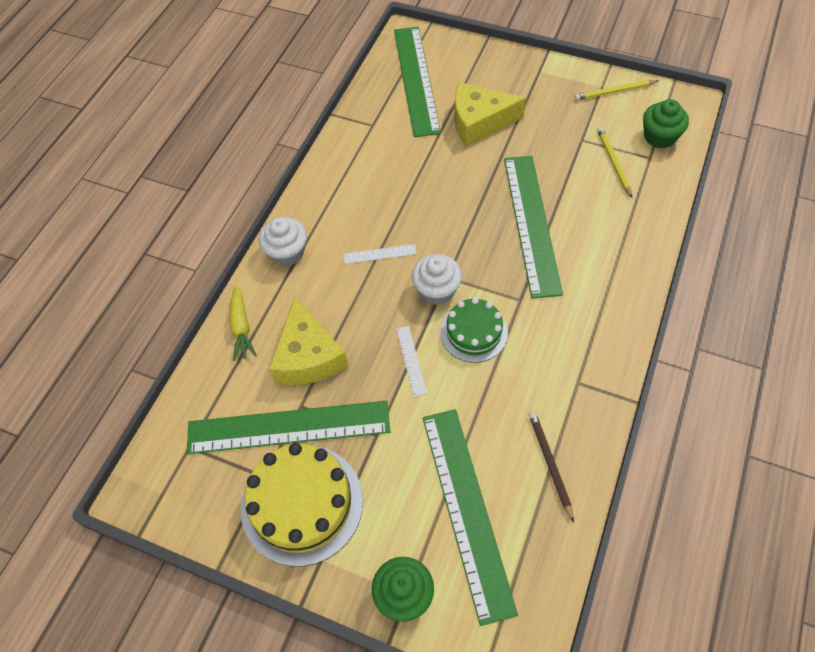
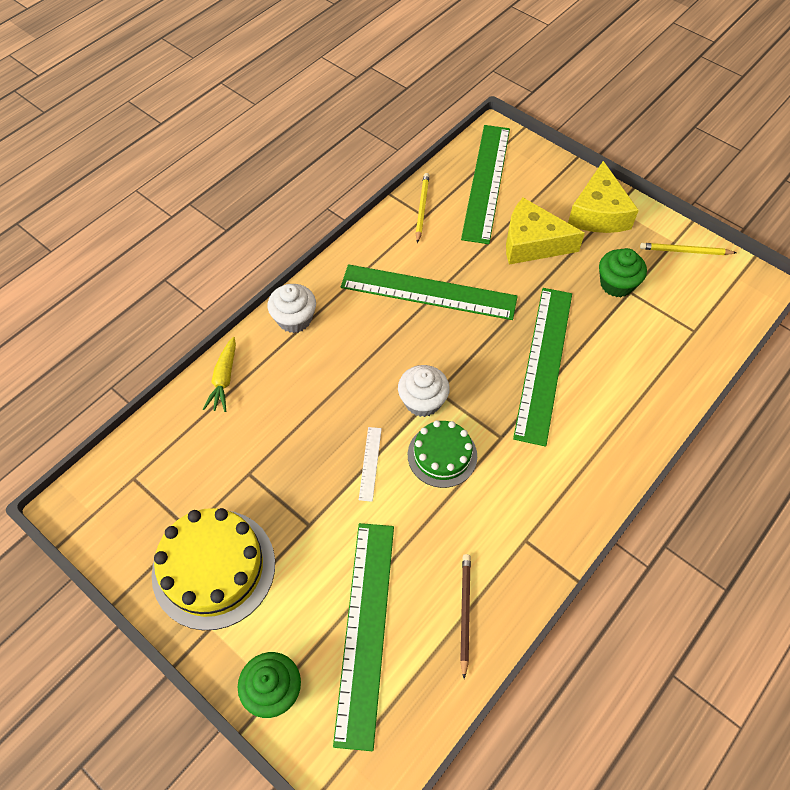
camera: 15 degrees right, 0 degrees up
(288, 427) = (230, 490): green ruler -> green ruler (428, 292)
(308, 356) = (274, 427): yellow cheese -> yellow cheese (598, 213)
(379, 254) = (381, 348): white ruler -> none
(613, 162) = (654, 325): yellow pencil -> yellow pencil (422, 208)
(659, 137) = (714, 312): green cupcake -> green cupcake (616, 284)

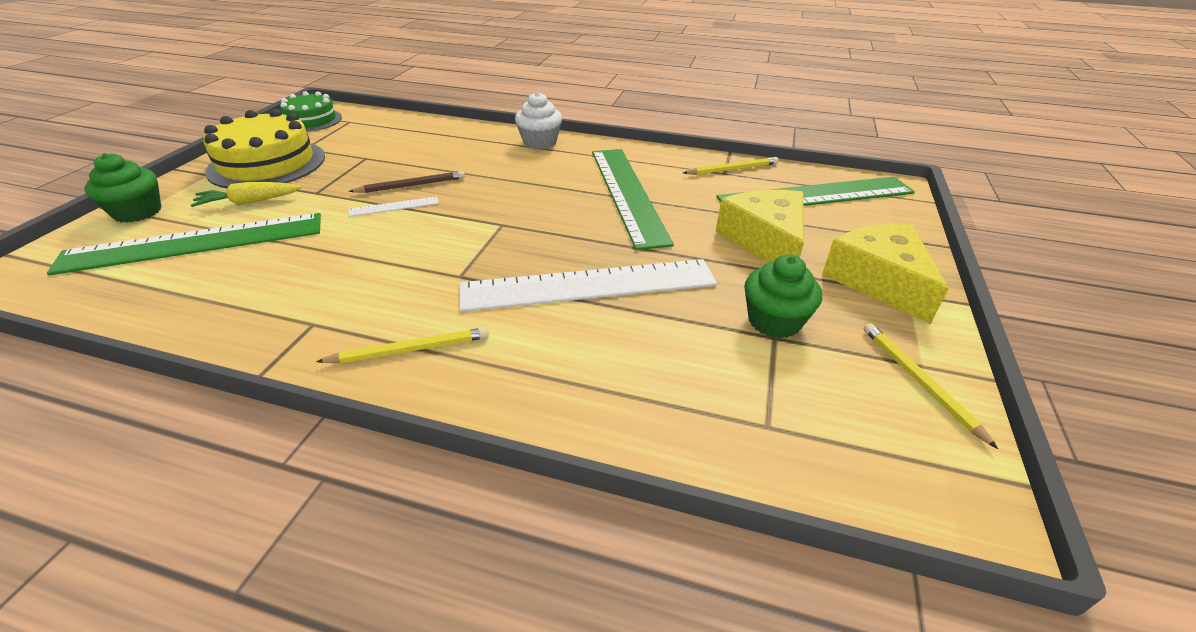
camera: 65 degrees right, 20 degrees down
(224, 379) = (457, 130): yellow carrot -> yellow carrot (249, 202)
(422, 401) = (484, 218): white cupcake -> none
(442, 455) = (418, 243): green cake -> green cake (311, 120)
(464, 612) = (208, 298): brown pencil -> brown pencil (411, 185)
(544, 363) = (589, 285): green ruler -> white ruler
(576, 483) = (410, 349): none -> yellow pencil
(598, 213) = (878, 281): yellow cheese -> yellow cheese turned 90 degrees clockwise

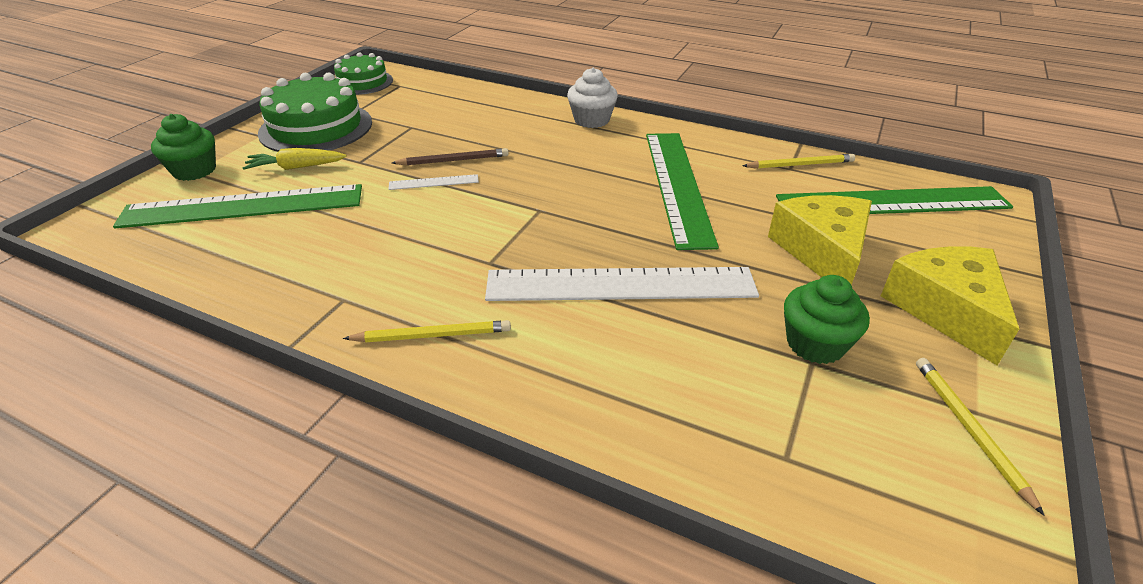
camera: 10 degrees right, 0 degrees up
(267, 164) = (316, 127): yellow cake -> green cake

